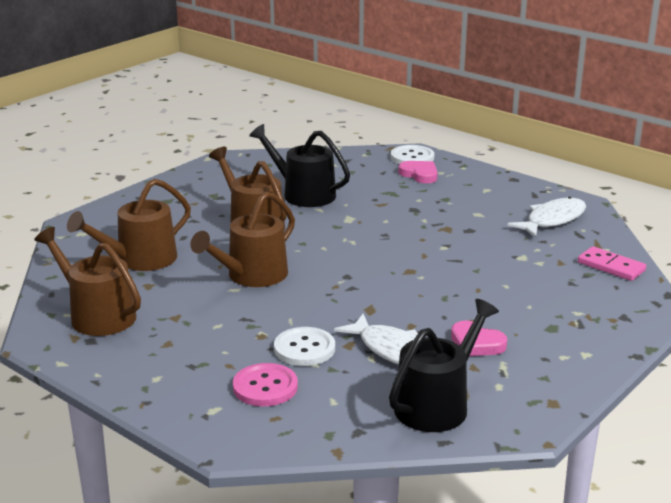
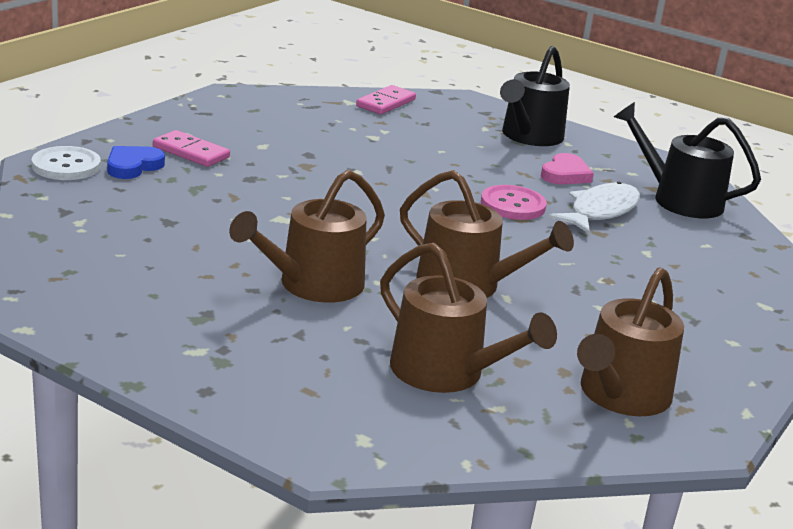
camera: 100 degrees left, 0 degrees up
(265, 387) = (707, 278): pink button -> pink button (513, 205)
(303, 194) = (198, 246): black watering can -> black watering can (529, 136)
(304, 349) = (622, 256): white button -> none
(419, 174) = (133, 166): pink heart -> blue heart
(452, 191) = (191, 152): none -> pink domino
(552, 220) = (277, 112): white fish -> none

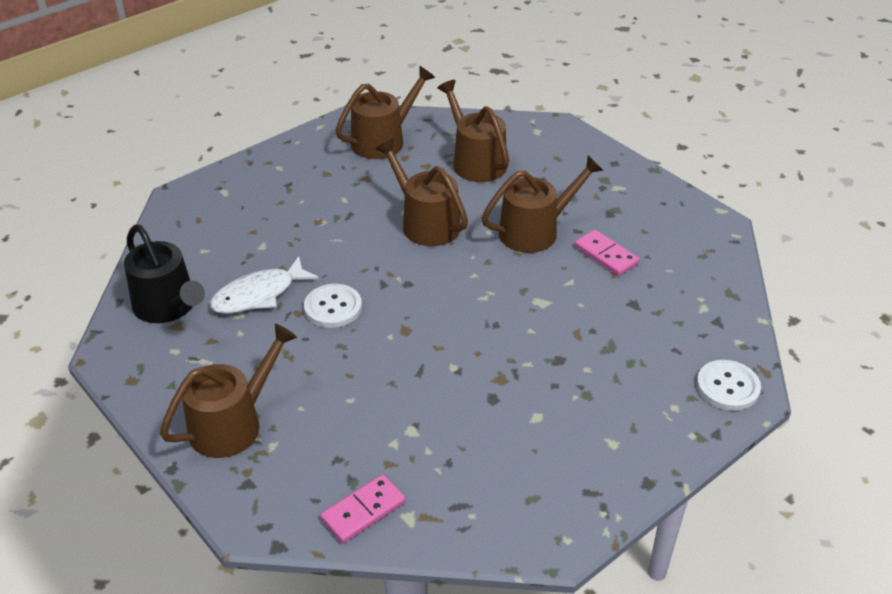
camera: 160 degrees left, 15 degrees up
(133, 166) = (666, 384): blue heart -> none
(191, 152) = (611, 406): pink domino -> pink domino (606, 255)
(513, 205) = (333, 307): pink button -> white button
(529, 136) = (232, 423): black watering can -> brown watering can
(565, 174) = (247, 350): pink heart -> none

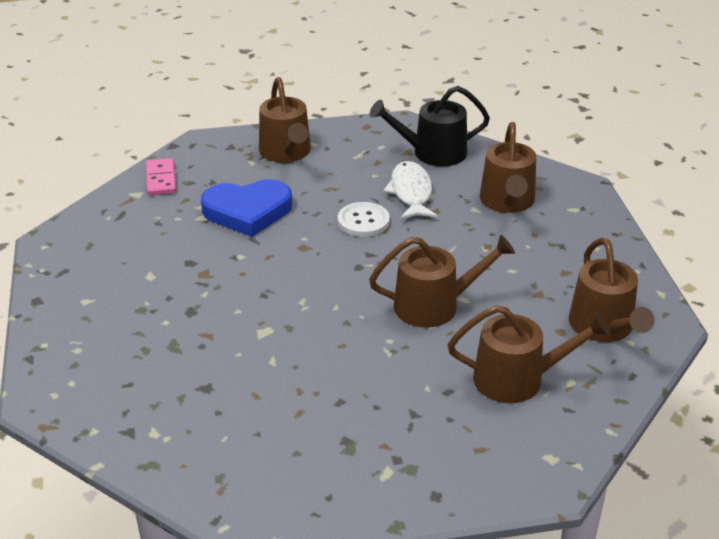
camera: 120 degrees right, 5 degrees down
(375, 398) = (247, 211): none -> blue heart
(535, 231) = (364, 371): brown watering can -> brown watering can (507, 201)
(606, 255) = (285, 403): pink domino -> none
(727, 387) = (59, 392): white button -> none

